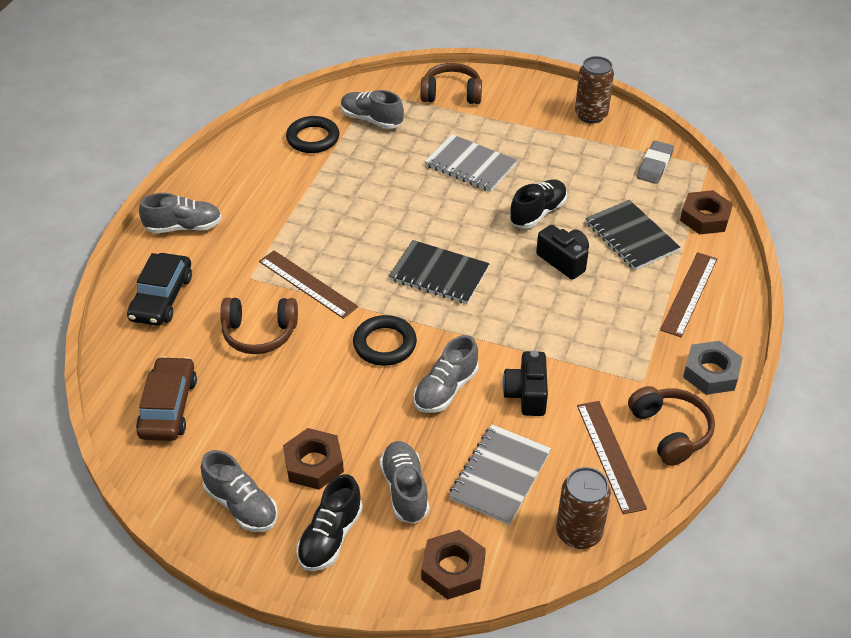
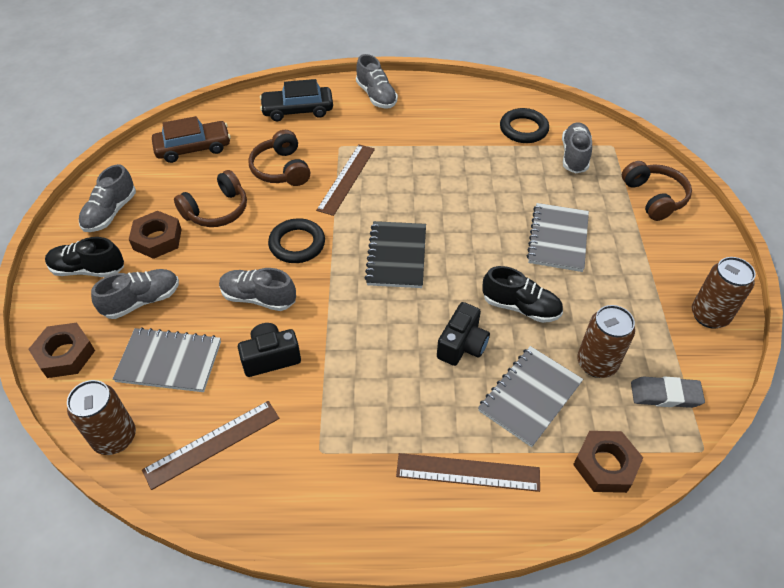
camera: 70 degrees right, 5 degrees up
(613, 190) = (596, 363): none -> brown can
(631, 237) = (530, 397): black notebook -> grey notebook
(670, 431) = (257, 492): brown headphones -> brown headphones (217, 210)
(711, 373) = (353, 517): grey nut -> none

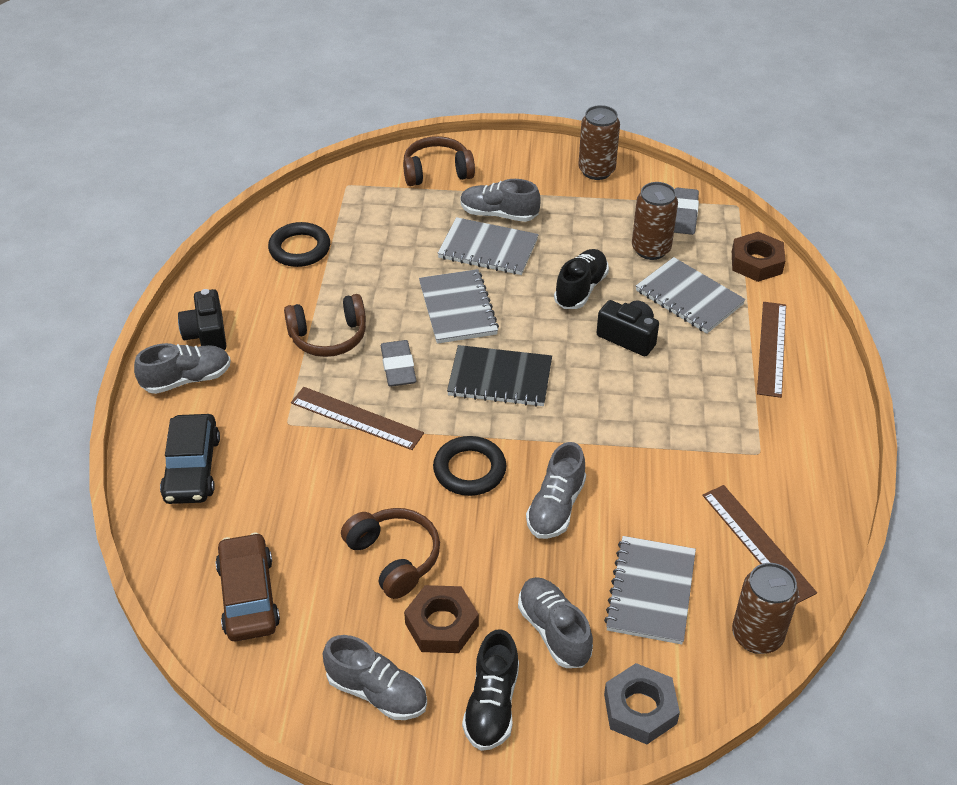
camera: 85 degrees left, 5 degrees down
(65, 354) = (640, 709): brown nut -> grey nut
(270, 358) = (644, 494): black camera -> black camera (206, 334)
(281, 169) = (322, 486): brown headphones -> brown headphones (328, 337)
(402, 195) = (398, 367): none -> grey eraser
(475, 224) = (457, 309): none -> grey notebook
(574, 156) = (358, 216): grey shoe -> grey shoe (498, 214)

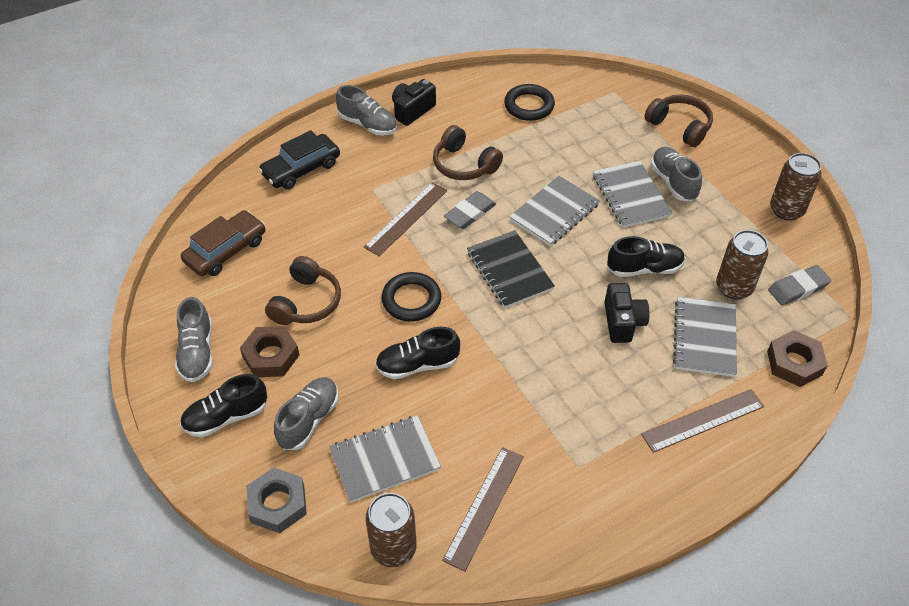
camera: 55 degrees right, 5 degrees up
(356, 418) = (406, 218): brown ruler -> brown ruler turned 45 degrees clockwise
(556, 507) = (417, 365): grey shoe -> black shoe

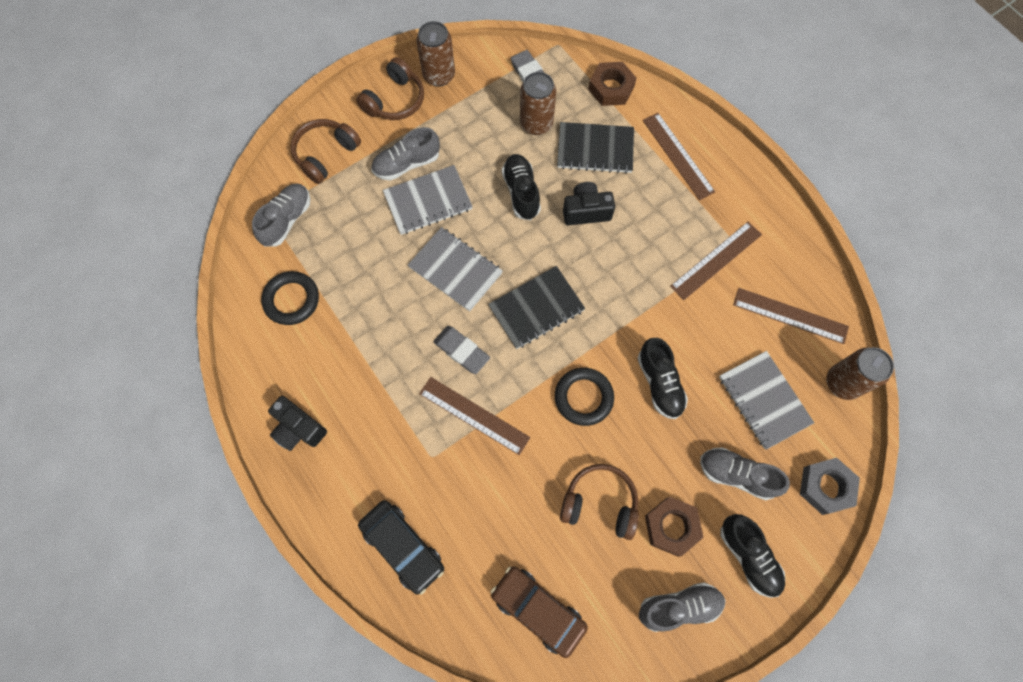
camera: 95 degrees left, 20 degrees up
(368, 124) = (324, 478): grey shoe -> grey shoe (287, 220)
(464, 165) = (389, 362): brown headphones -> brown headphones (395, 100)
(560, 440) = (716, 260): none -> brown ruler
(705, 338) = (595, 149): grey notebook -> black notebook

